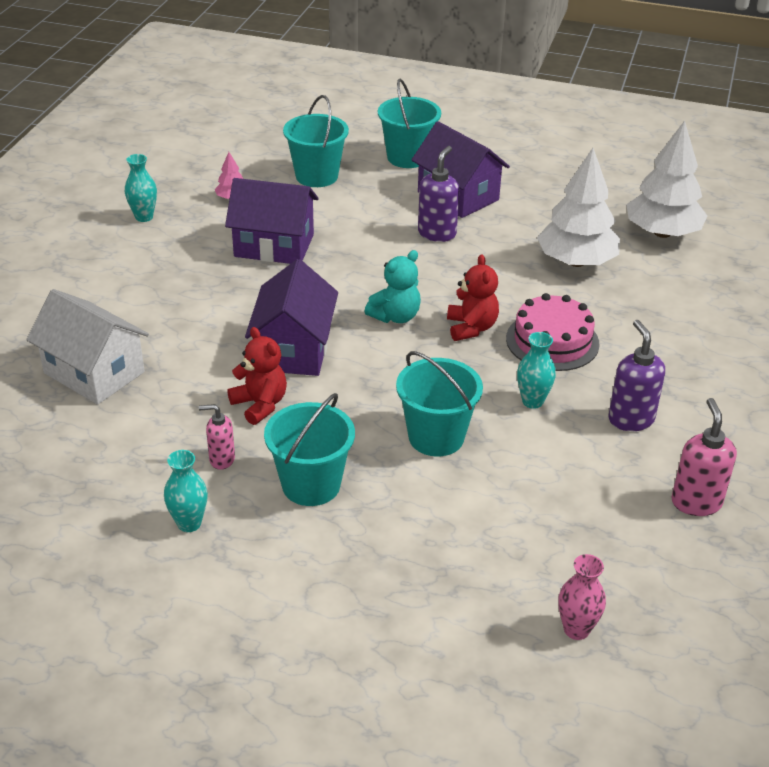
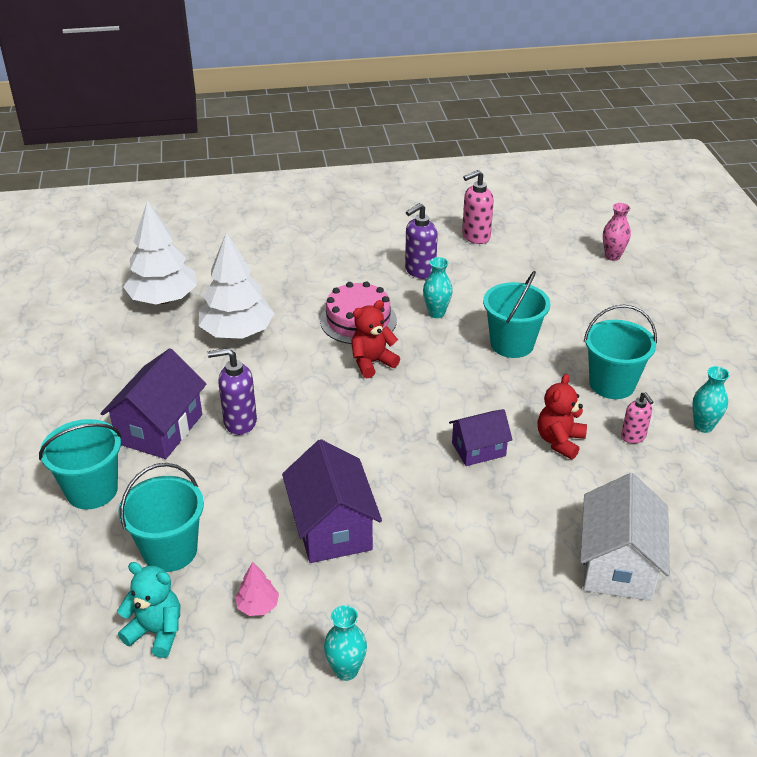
camera: 115 degrees left, 0 degrees up
(294, 349) = (478, 449): purple house -> purple house, size x0.61
(395, 316) = (388, 407): turquoise teddy bear -> turquoise teddy bear (156, 632)

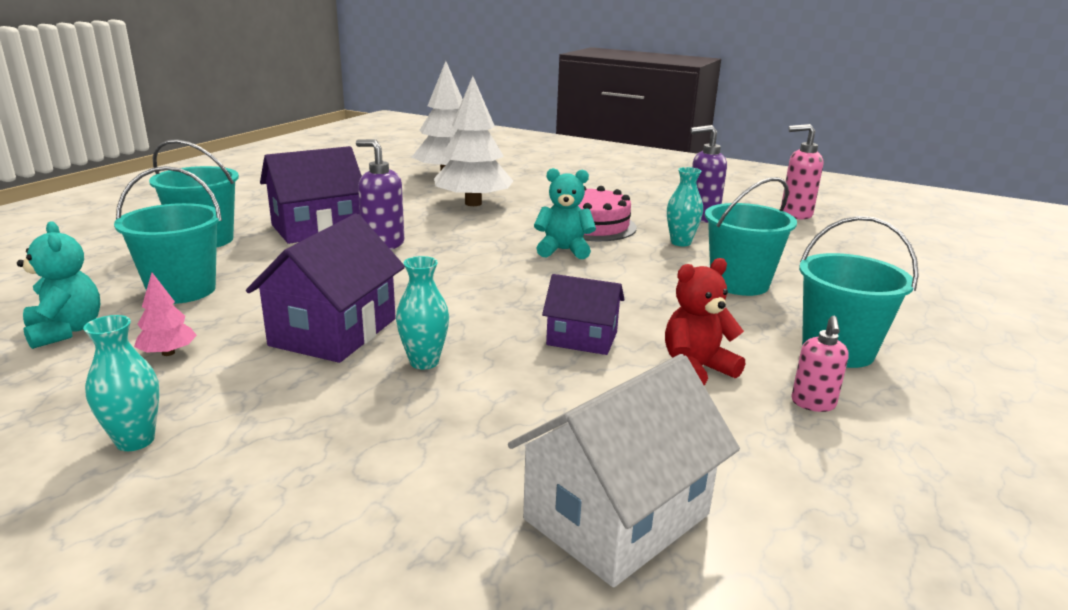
camera: 35 degrees right, 15 degrees down
(372, 362) = (563, 250): red teddy bear -> turquoise teddy bear
(612, 256) = (961, 264): pink vase -> none
(703, 426) = (950, 436): turquoise vase -> turquoise vase (424, 362)

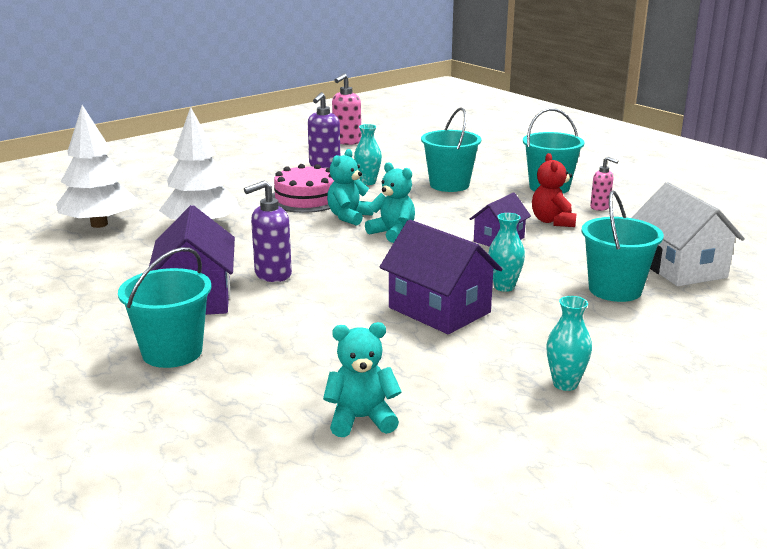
camera: 65 degrees left, 0 degrees up
(168, 353) = (436, 372): pink tree -> none
(182, 290) = (306, 365): turquoise bucket -> turquoise bucket (615, 290)
(539, 277) = (393, 233): none -> turquoise teddy bear

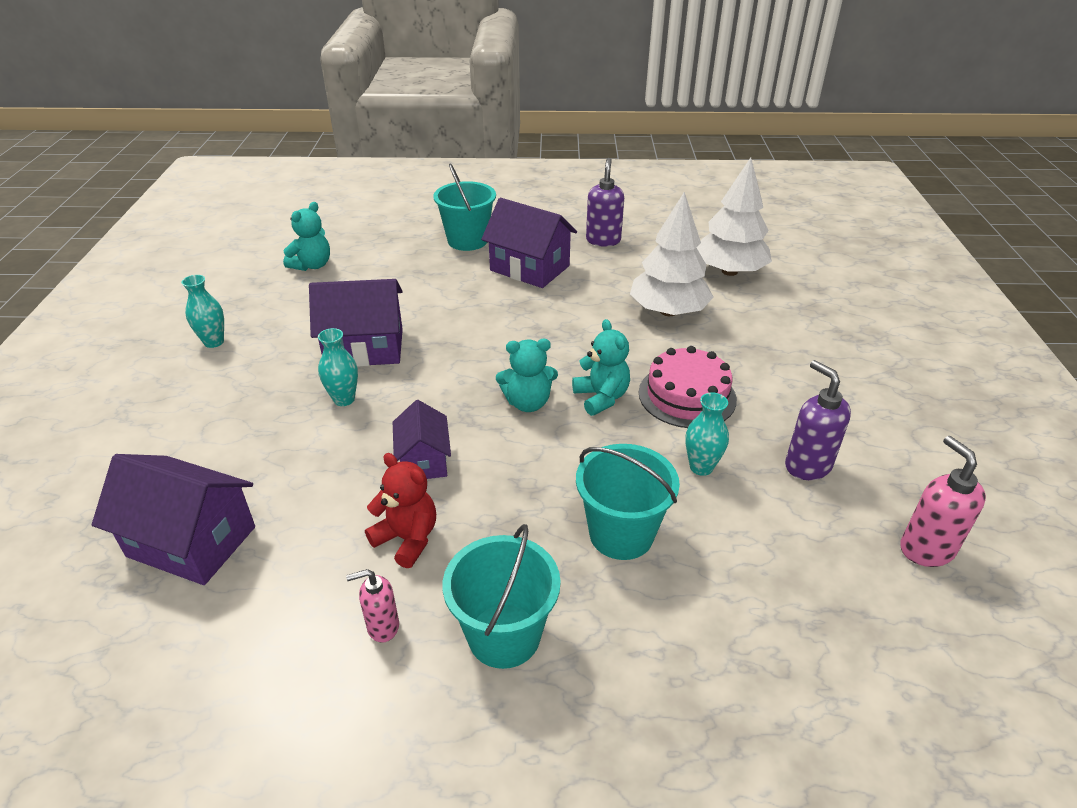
camera: 130 degrees right, 15 degrees up
(272, 275) = (525, 307): purple soap dispenser -> purple soap dispenser (603, 240)
(615, 290) = (242, 457): turquoise bucket -> none
(680, 267) = (191, 541): white house -> purple house

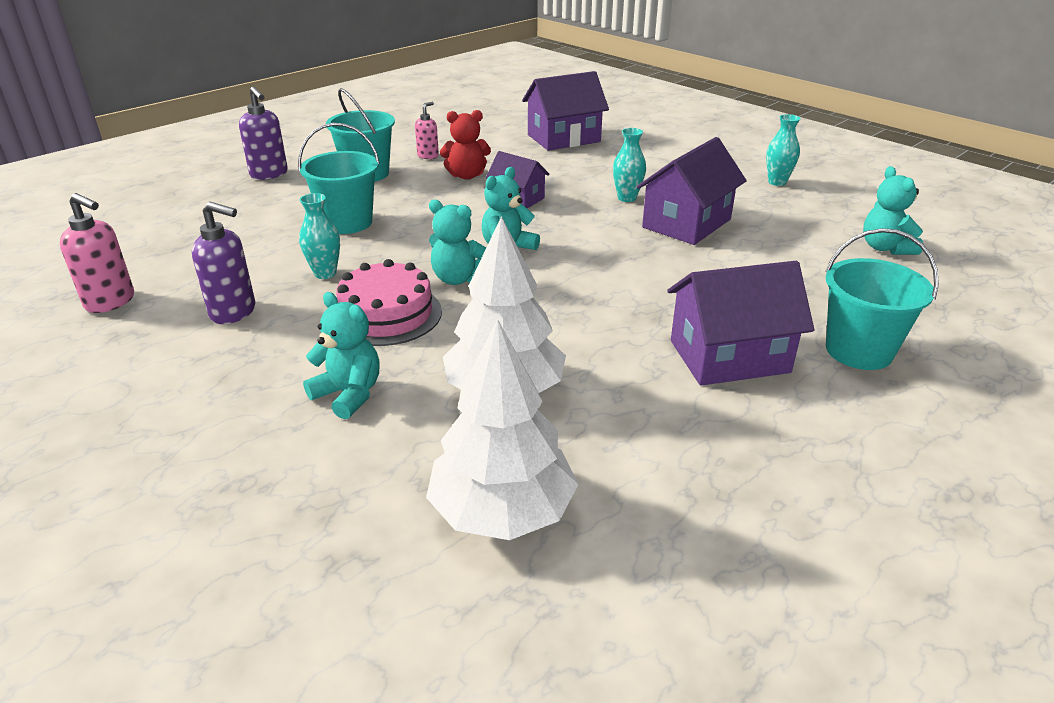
camera: 135 degrees right, 5 degrees down
(603, 240) = (740, 456): purple soap dispenser -> purple soap dispenser (269, 174)
(760, 353) = (348, 394): none -> turquoise teddy bear

